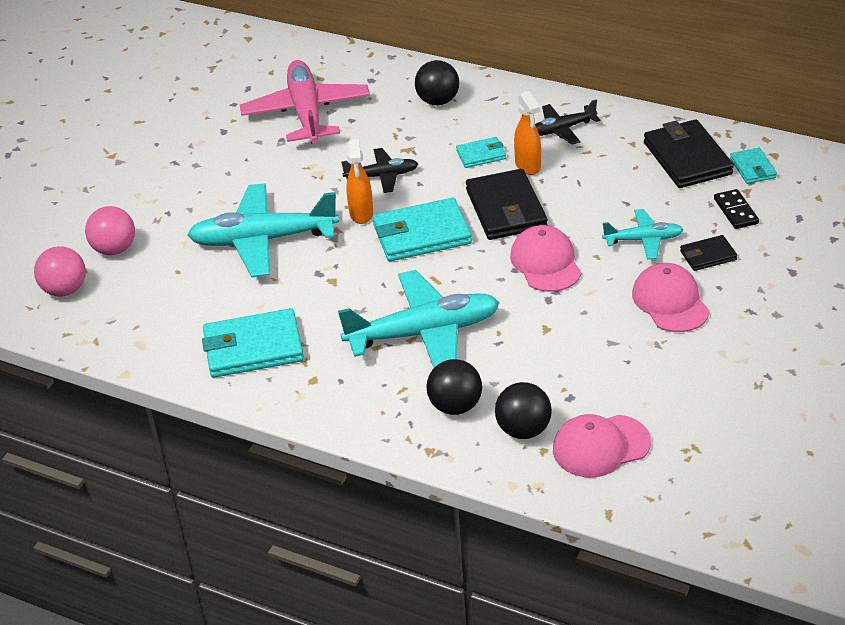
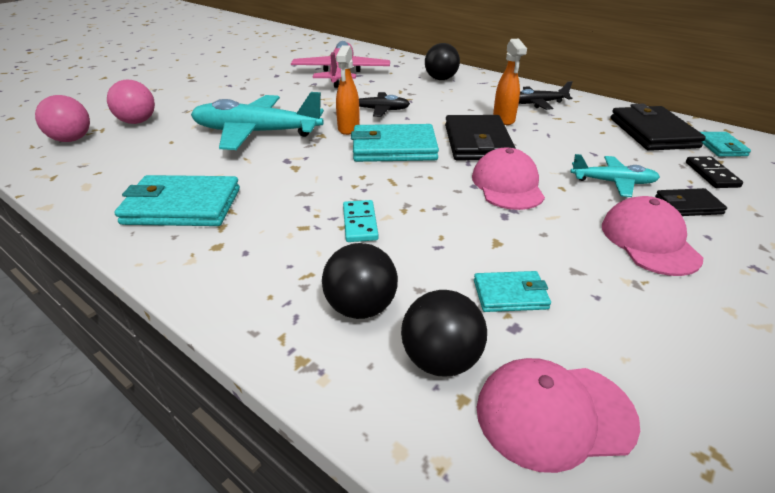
camera: 10 degrees right, 5 degrees down
(424, 333) = (360, 223): turquoise plane -> turquoise domino
(481, 155) = (465, 109): turquoise wallet -> turquoise wallet (510, 295)

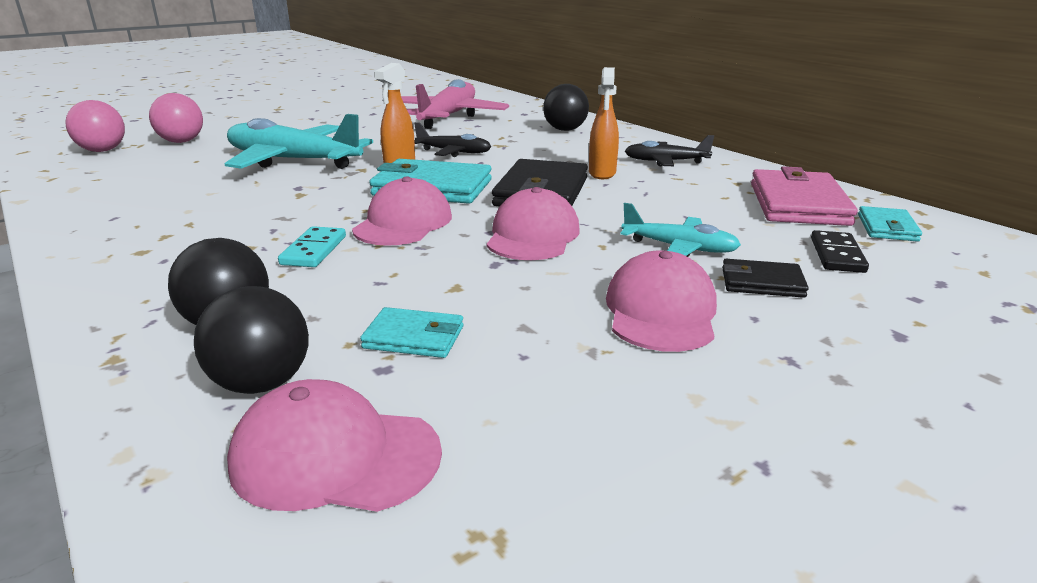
camera: 15 degrees right, 10 degrees down
(182, 206) = (145, 214): turquoise wallet -> none
(403, 186) = (403, 223): none -> pink cap
(652, 132) = (798, 204): black wallet -> pink wallet

